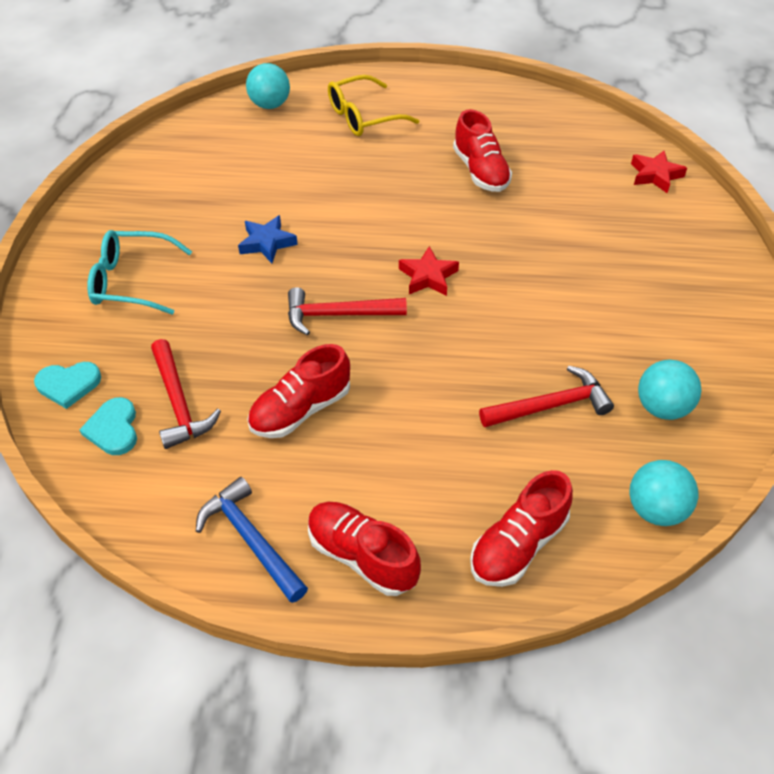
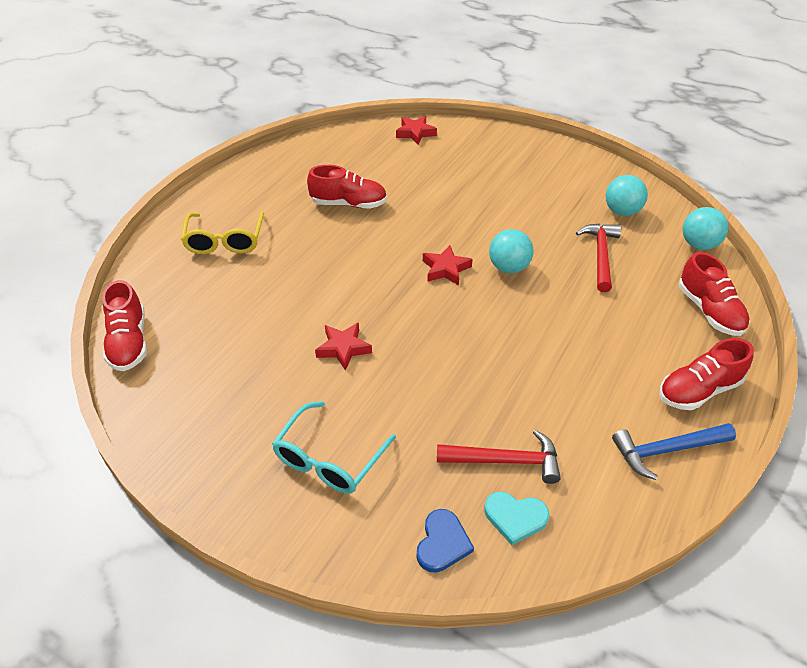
camera: 65 degrees left, 5 degrees down
(68, 384) = (442, 543): turquoise heart -> blue heart
(267, 243) = (343, 348): blue star -> red star
(270, 105) = (151, 291): turquoise ball -> turquoise ball (508, 267)
(301, 410) = (548, 383): red shoe -> red shoe (129, 342)
(338, 315) = (458, 331): red hammer -> none

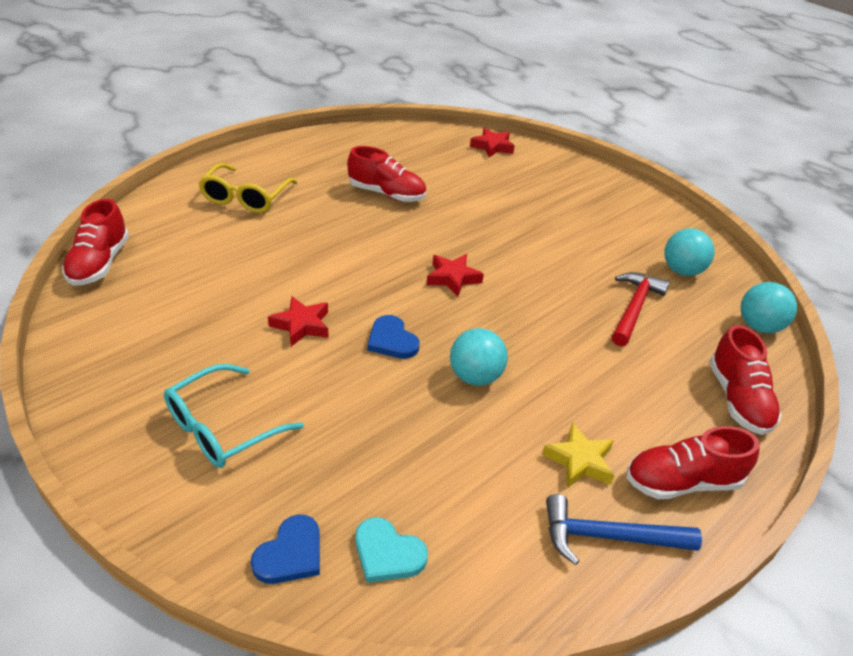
camera: 15 degrees right, 5 degrees down
(425, 340) = (392, 340): none -> blue heart
(505, 460) = (410, 488): red hammer -> none
(508, 267) = (522, 294): turquoise ball -> turquoise ball (475, 376)
(619, 397) = (580, 461): none -> yellow star

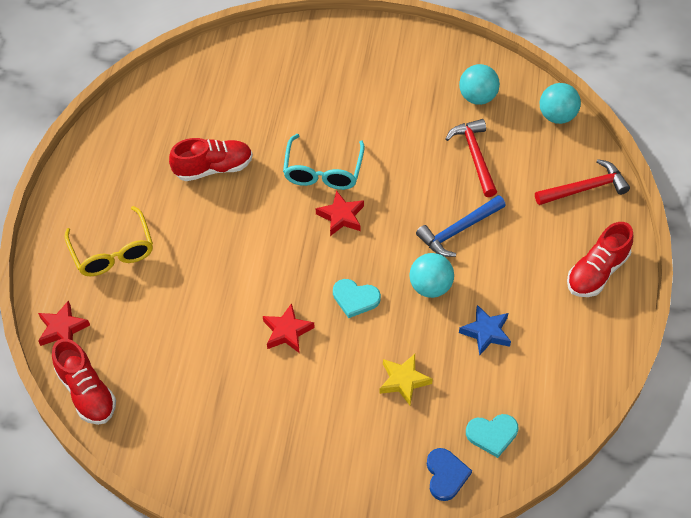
camera: 35 degrees left, 15 degrees up
(223, 427) = (326, 437): turquoise glasses -> turquoise glasses (323, 170)
(392, 340) = (355, 298): blue heart -> turquoise heart
(490, 451) = (486, 332): none -> blue star
(492, 147) = (238, 54): red star -> red star (62, 329)
(580, 461) = (536, 300): yellow star -> yellow star (403, 381)
(608, 537) = (587, 336): blue hammer -> blue hammer (458, 230)
(738, 399) = (585, 188): red shoe -> red hammer

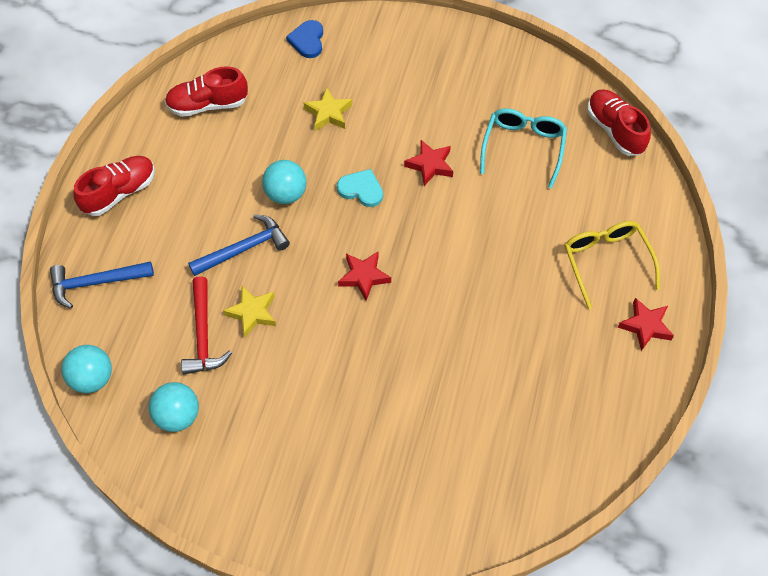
camera: 175 degrees left, 5 degrees up
(62, 329) = (646, 188): red star -> red star (645, 326)
(213, 168) = (501, 350): red shoe -> red shoe (207, 104)
(323, 170) = (377, 334): turquoise glasses -> turquoise glasses (523, 148)
(436, 177) = (252, 313): none -> yellow star
(486, 332) = (244, 147): blue star -> none
(492, 434) = (261, 65): turquoise heart -> none
(585, 188) = (96, 283): red hammer -> blue hammer

